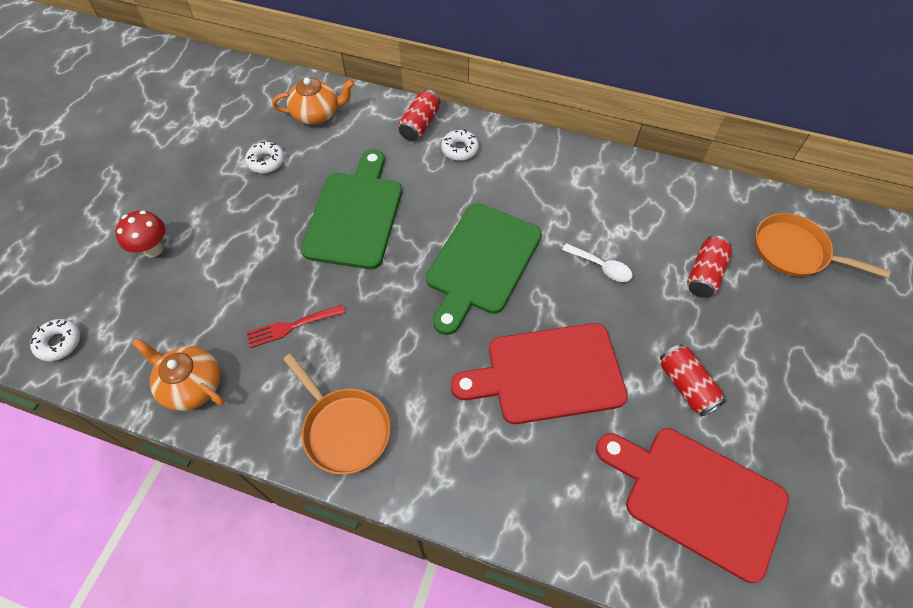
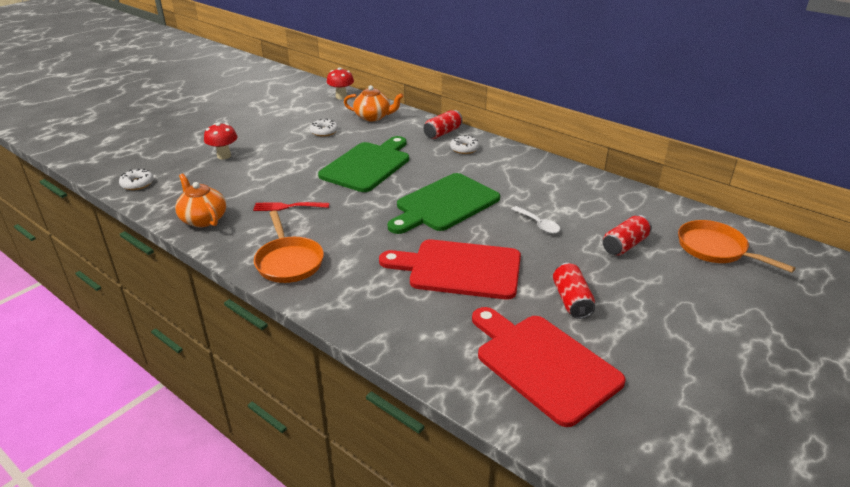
camera: 20 degrees right, 25 degrees down
(254, 82) = (341, 97): none -> red mushroom

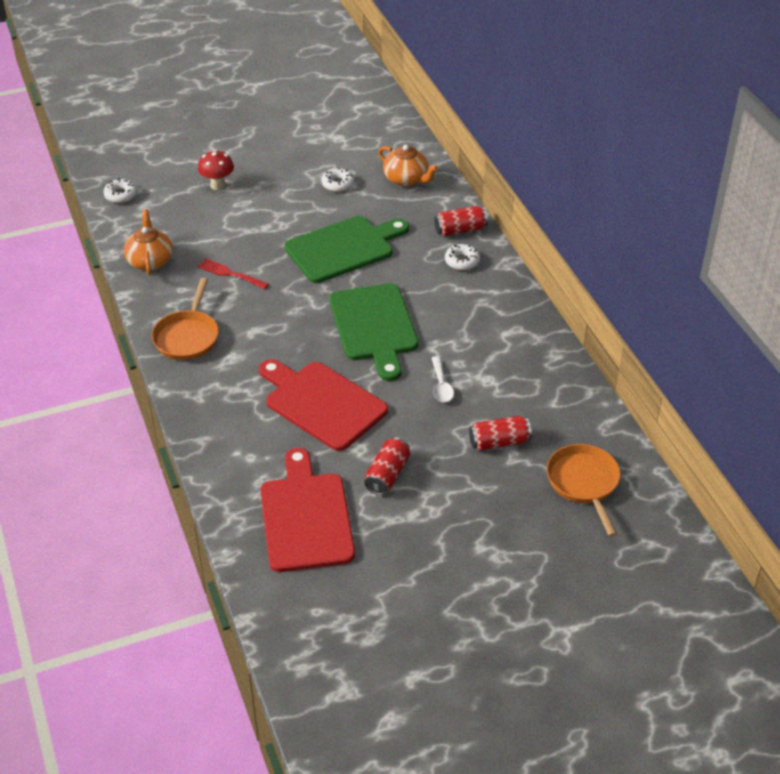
camera: 30 degrees right, 10 degrees up
(341, 97) = (398, 134): red mushroom -> none
(444, 204) = (374, 326): green cutting board -> green cutting board turned 90 degrees counterclockwise

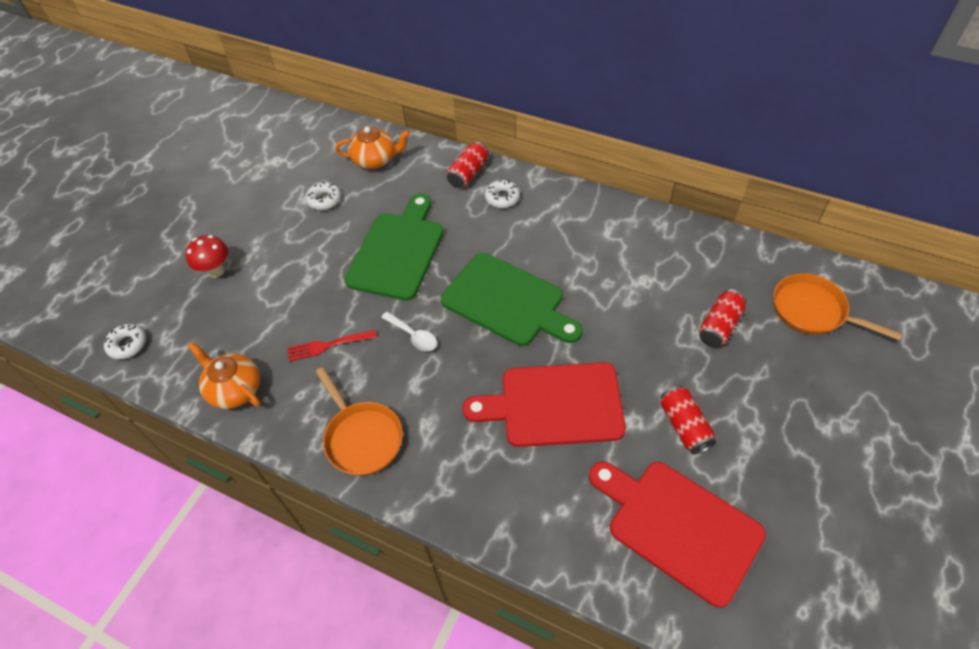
camera: 40 degrees left, 10 degrees up
(441, 385) = (620, 312): white spoon -> white spoon (413, 336)

